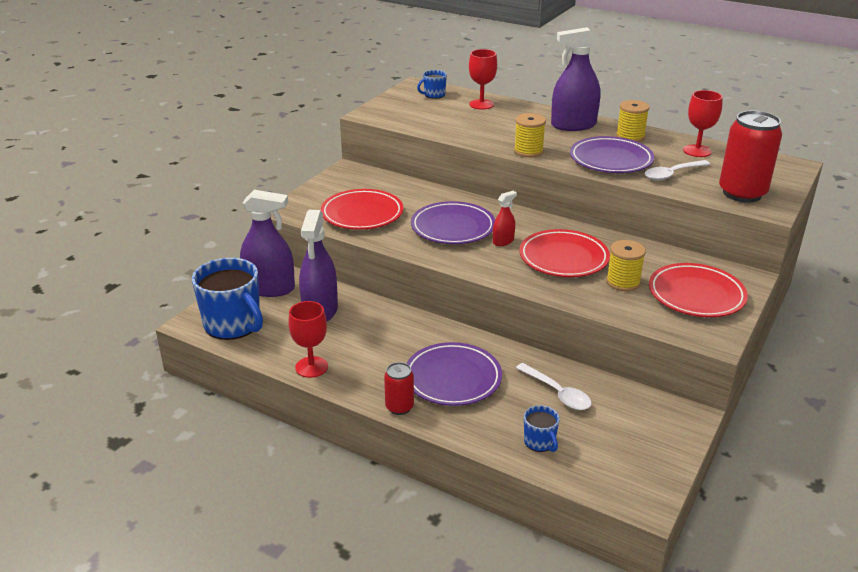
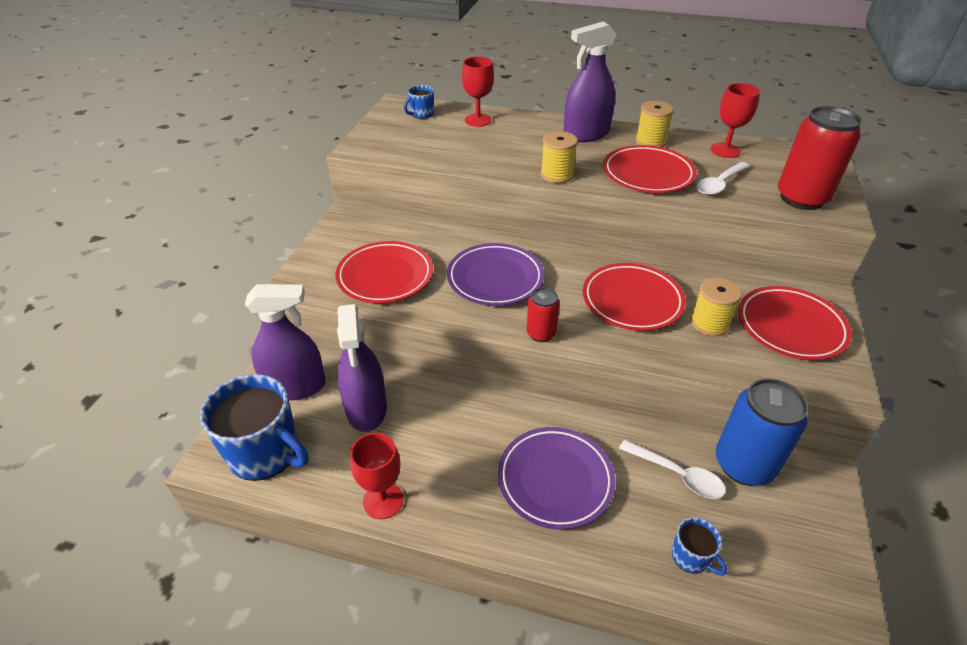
camera: 15 degrees left, 10 degrees up
(399, 407) = (511, 541): red can -> red can (541, 334)
(503, 241) = (558, 288): red spray bottle -> none
(611, 160) = (648, 174): purple plate -> red plate
(620, 397) = (744, 464): none -> blue can

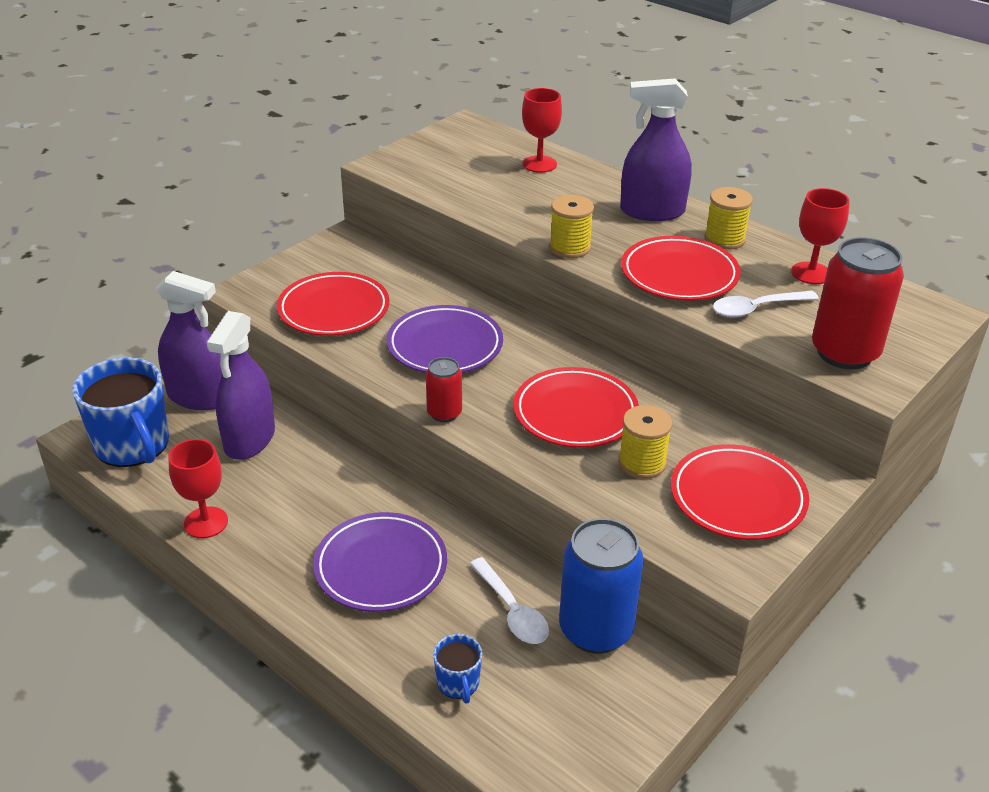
camera: 25 degrees right, 5 degrees down
(421, 114) = (482, 142): blue mug -> none

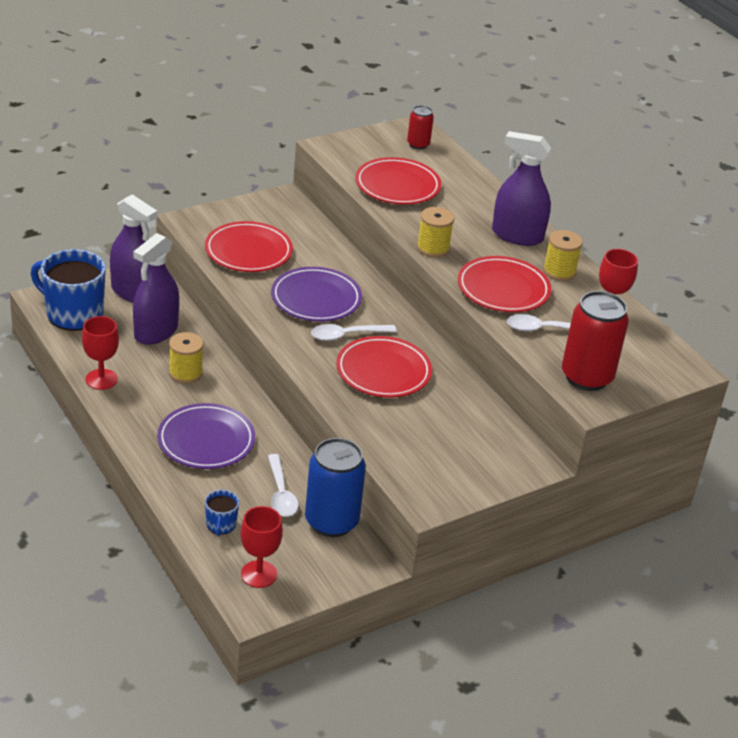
camera: 15 degrees right, 0 degrees up
(132, 445) = (73, 314): blue mug -> blue mug turned 135 degrees clockwise
(444, 413) = (289, 346): red can -> red can (418, 144)
(506, 380) = (347, 335): none -> white spoon
(539, 164) = (453, 175): red goblet -> red goblet (259, 574)
(642, 463) = (410, 417): yellow spool -> yellow spool (185, 373)
(737, 498) = (463, 459): red plate -> red plate (397, 186)

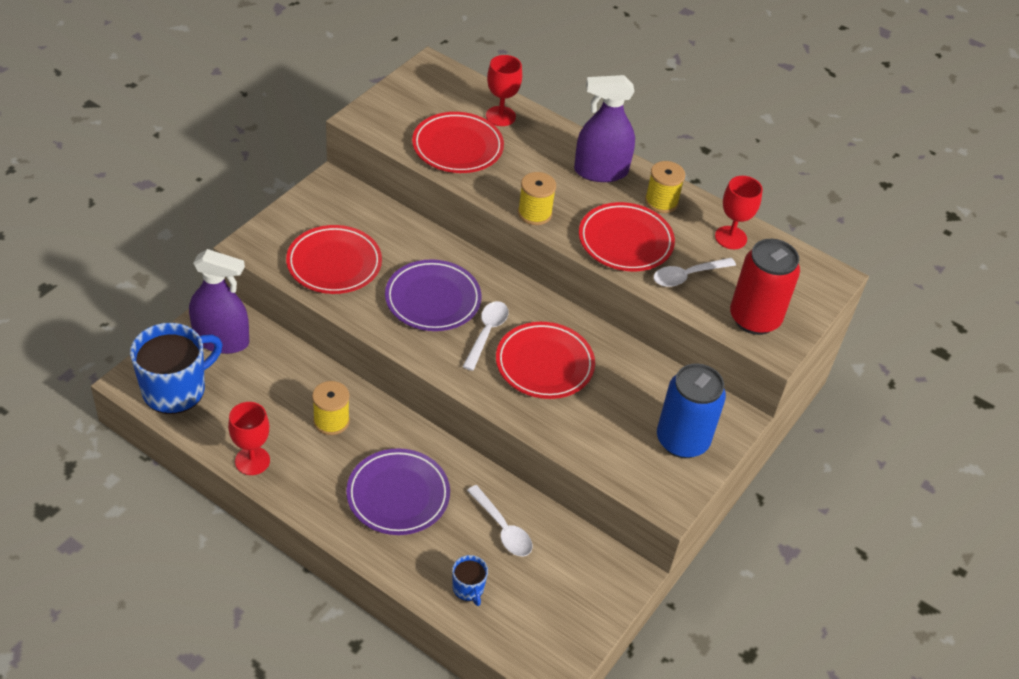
camera: 25 degrees left, 10 degrees up
(73, 314) = (175, 389): blue mug -> blue mug turned 135 degrees clockwise
(156, 332) = (273, 381): purple spray bottle -> none
(259, 574) = (535, 630): red goblet -> red goblet (500, 116)
(331, 521) = (566, 542): blue can -> blue can (682, 440)
(347, 335) = (486, 333): white spoon -> white spoon turned 150 degrees clockwise
(418, 144) = (446, 88): red can -> none

